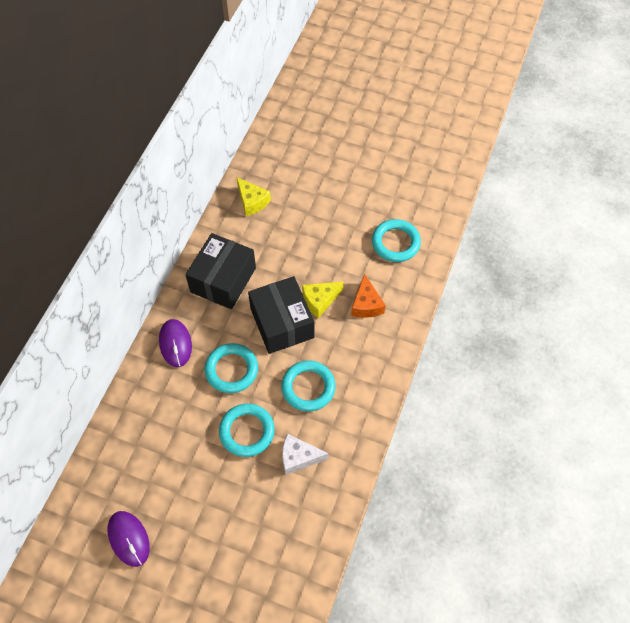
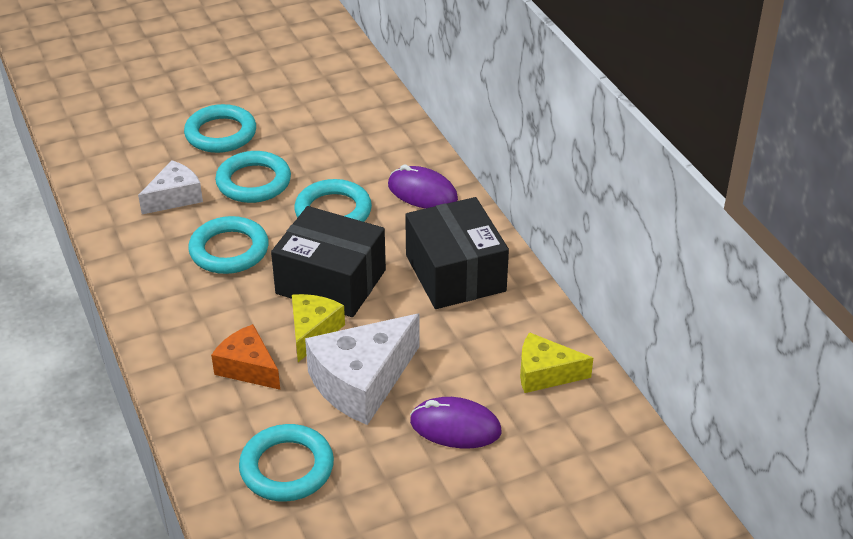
camera: 135 degrees right, 20 degrees down
(129, 539) = (272, 69): purple mouse -> purple mouse (455, 427)
(223, 495) = (221, 134): none -> turquoise ring
(326, 257) = (362, 382): none -> white cheese

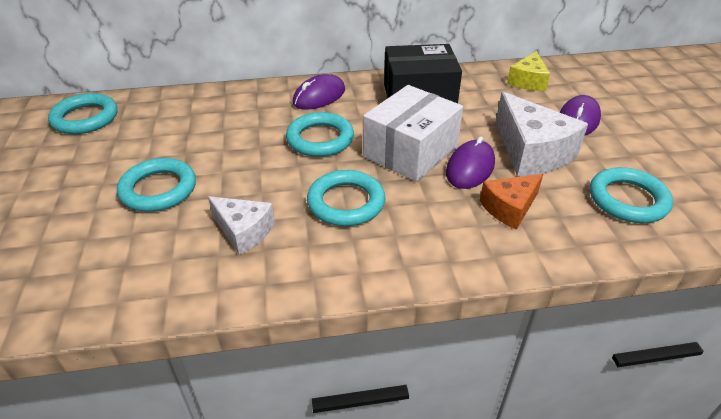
camera: 75 degrees left, 0 degrees up
(175, 197) = (243, 231): white cheese -> white cheese turned 150 degrees clockwise
(253, 182) = (251, 177): turquoise ring -> turquoise ring (85, 118)
(313, 332) = (470, 168): yellow cheese -> purple mouse
(331, 282) = (410, 151): black box -> white box

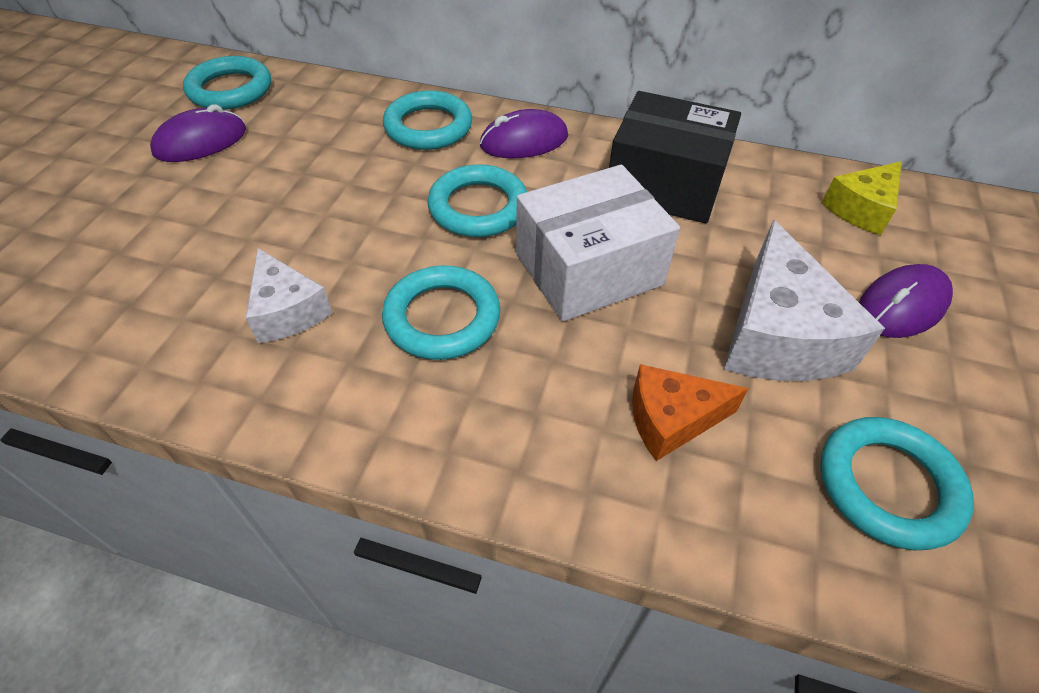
camera: 25 degrees right, 10 degrees up
(158, 189) = (237, 214): turquoise ring -> turquoise ring (428, 127)
(470, 168) = (658, 328): purple mouse -> purple mouse (201, 142)

